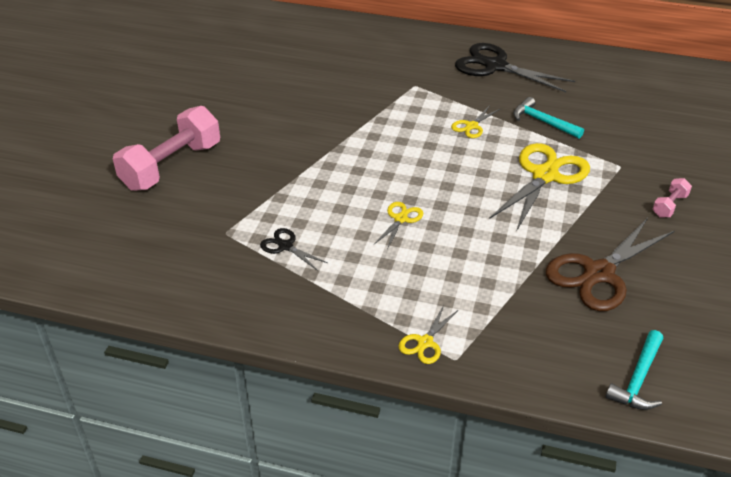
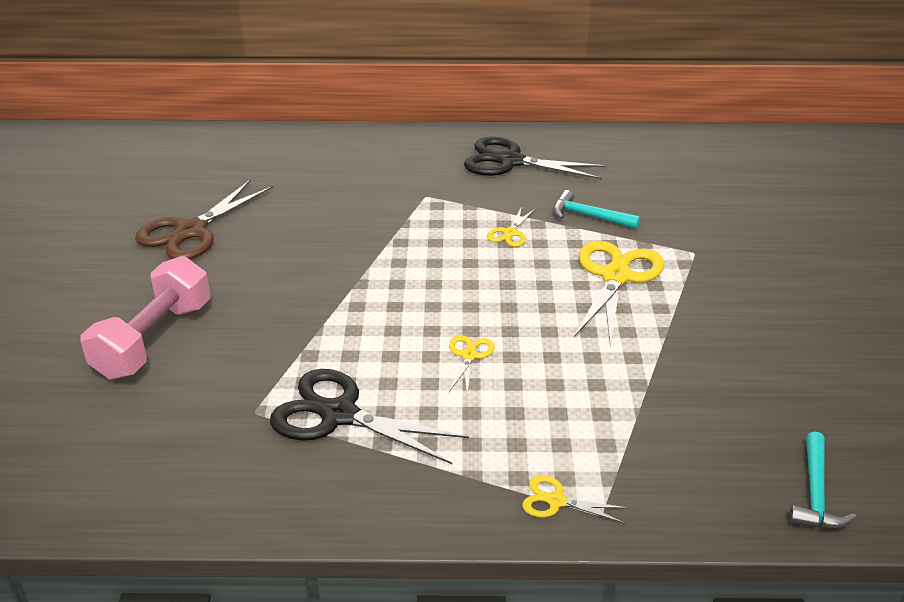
camera: 15 degrees left, 5 degrees down
(285, 246) = (339, 415): black scissors -> black scissors, size x2.07
(425, 342) = (556, 501): yellow scissors -> yellow scissors turned 90 degrees clockwise
(598, 273) = (721, 378): brown scissors -> brown scissors (191, 231)
(669, 205) = (764, 288): pink dumbbell -> none

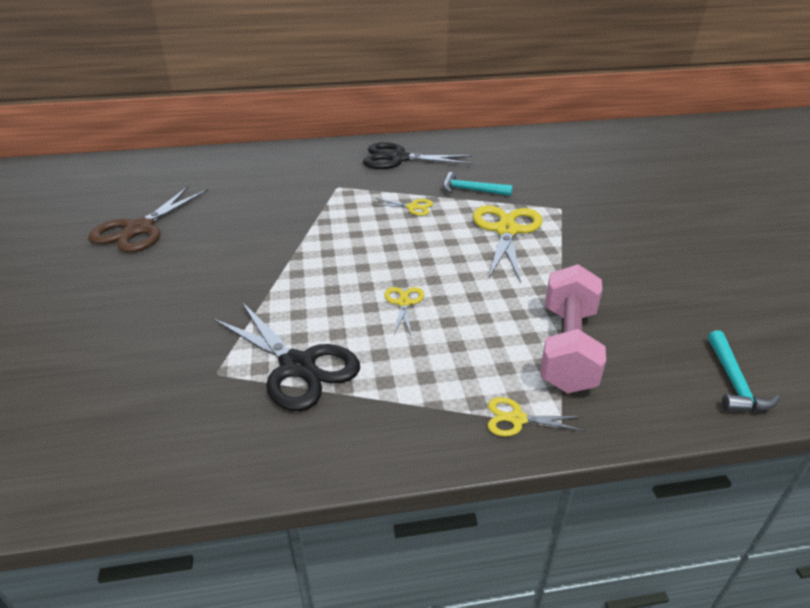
camera: 10 degrees left, 0 degrees up
(154, 339) = (112, 320): pink dumbbell -> pink dumbbell (567, 348)
(339, 415) = (297, 366): black scissors -> black scissors turned 150 degrees counterclockwise
(510, 233) = (412, 207): yellow scissors -> yellow scissors turned 90 degrees counterclockwise

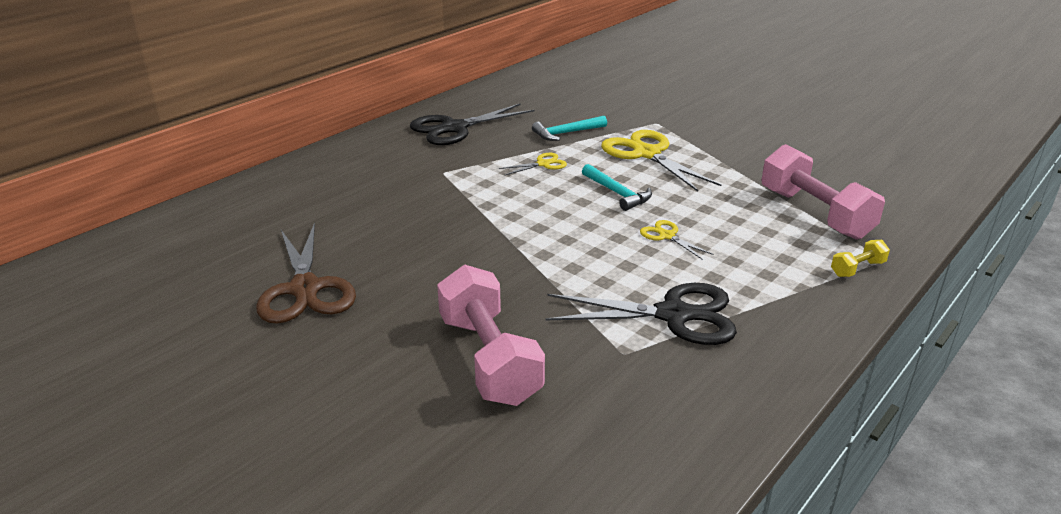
camera: 40 degrees left, 5 degrees down
(142, 326) = (489, 359): none -> pink dumbbell
(517, 419) = (857, 269): yellow scissors -> yellow dumbbell
(733, 382) = (921, 190): turquoise hammer -> turquoise hammer (617, 193)

